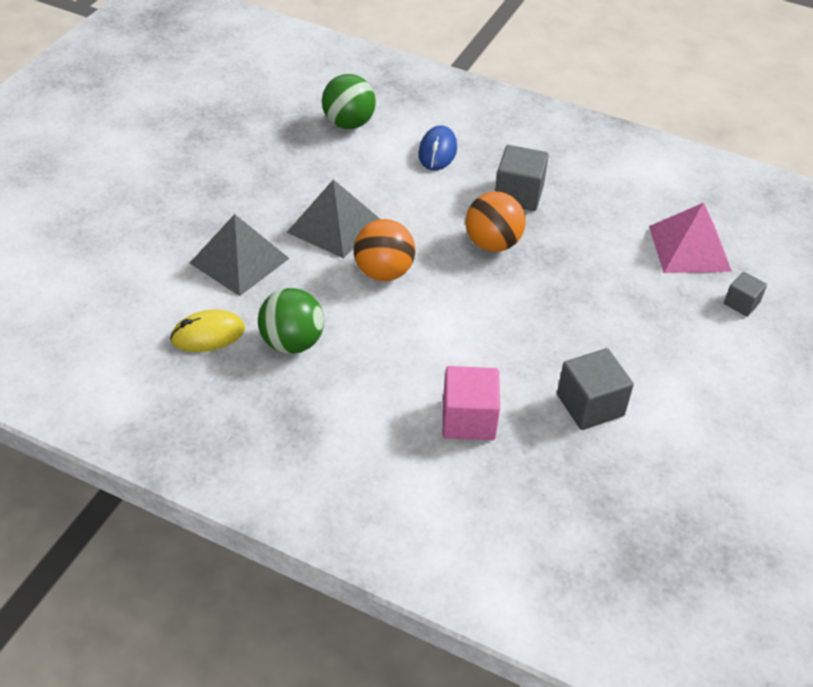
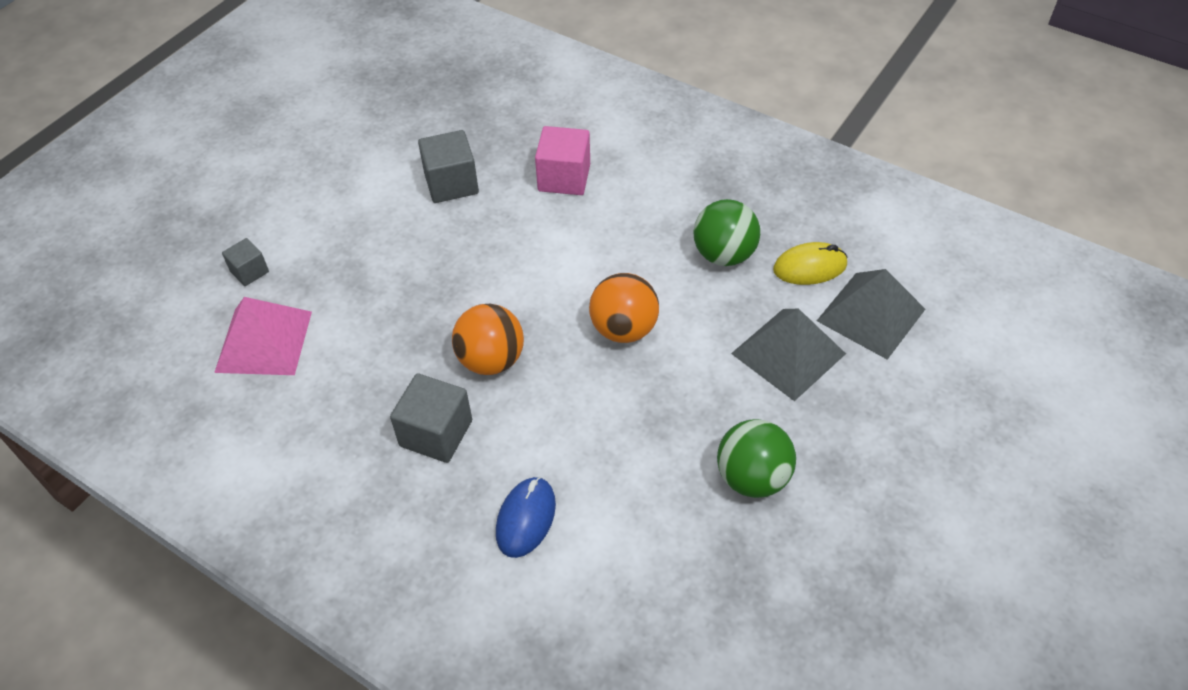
camera: 170 degrees left, 5 degrees up
(334, 225) = (677, 397): grey pyramid -> grey pyramid (870, 315)
(348, 123) = (650, 588): green ball -> green ball (752, 477)

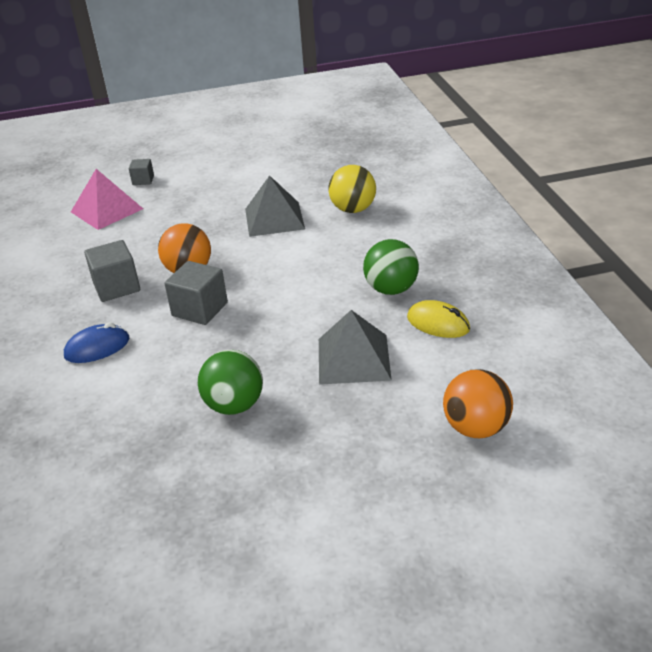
camera: 45 degrees right, 15 degrees down
(451, 183) = (289, 186): grey cube -> grey cube (200, 309)
(564, 178) = (353, 209): pink cube -> yellow ball
(623, 329) = (276, 294): orange ball -> orange ball (476, 428)
(870, 315) = (441, 370): grey pyramid -> grey pyramid (274, 218)

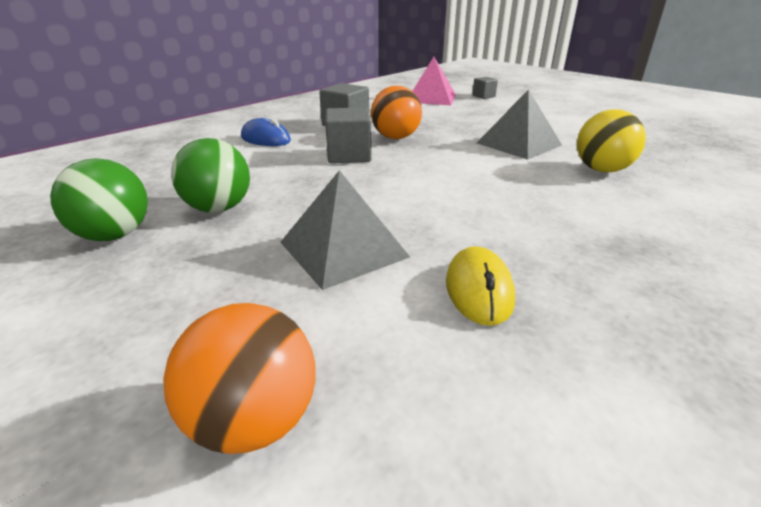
camera: 55 degrees right, 5 degrees down
(391, 289) = (501, 233): green ball -> green ball (114, 235)

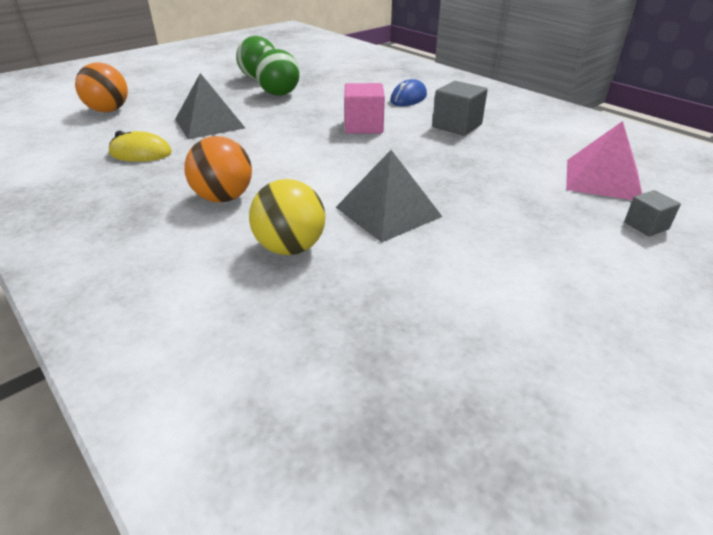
camera: 95 degrees right, 5 degrees up
(349, 155) = (363, 126): grey cube -> pink cube
(395, 137) = (412, 146): orange ball -> orange ball (223, 198)

